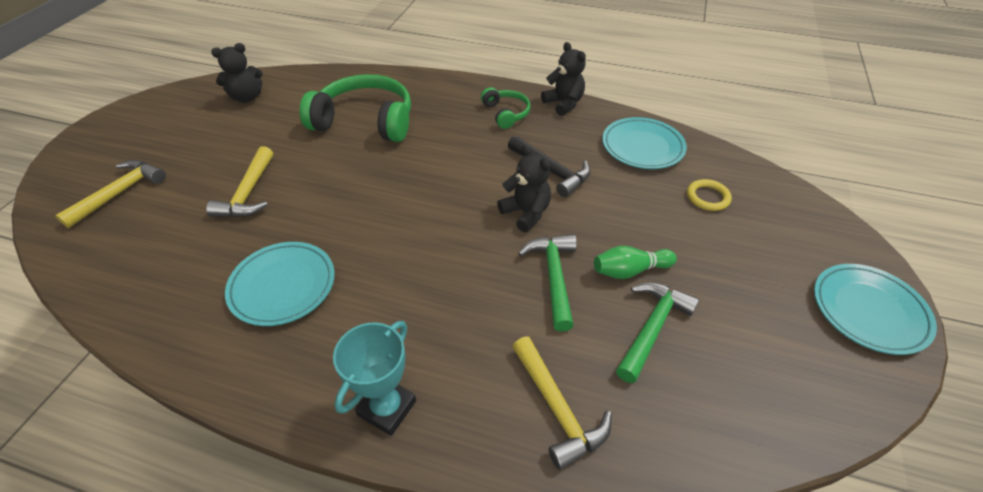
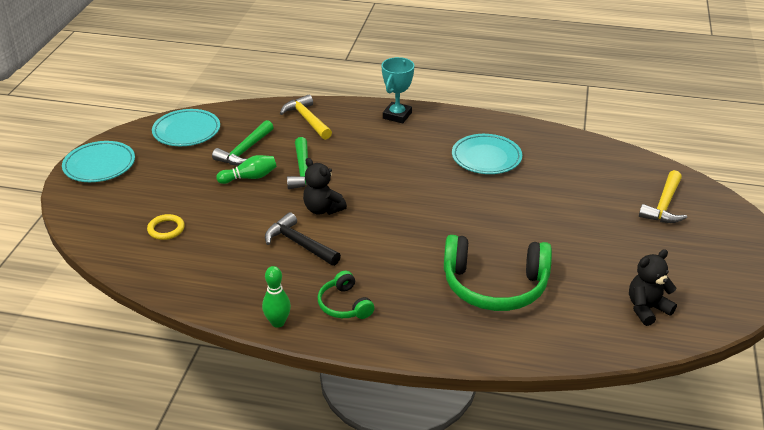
camera: 175 degrees right, 10 degrees down
(248, 193) = (558, 211): yellow hammer -> none
(563, 104) = (278, 322): black teddy bear -> green bowling pin
(642, 147) = (205, 273): turquoise plate -> turquoise plate (186, 131)

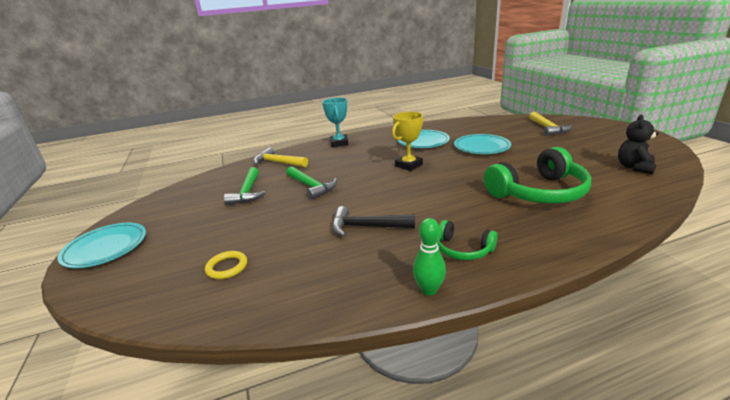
camera: 30 degrees left, 10 degrees down
(186, 131) = (181, 198): turquoise plate -> turquoise plate (481, 147)
(250, 177) = (270, 205): green bowling pin -> none
(323, 209) = (355, 200): black teddy bear -> none
(425, 187) = (409, 165): none -> yellow trophy

